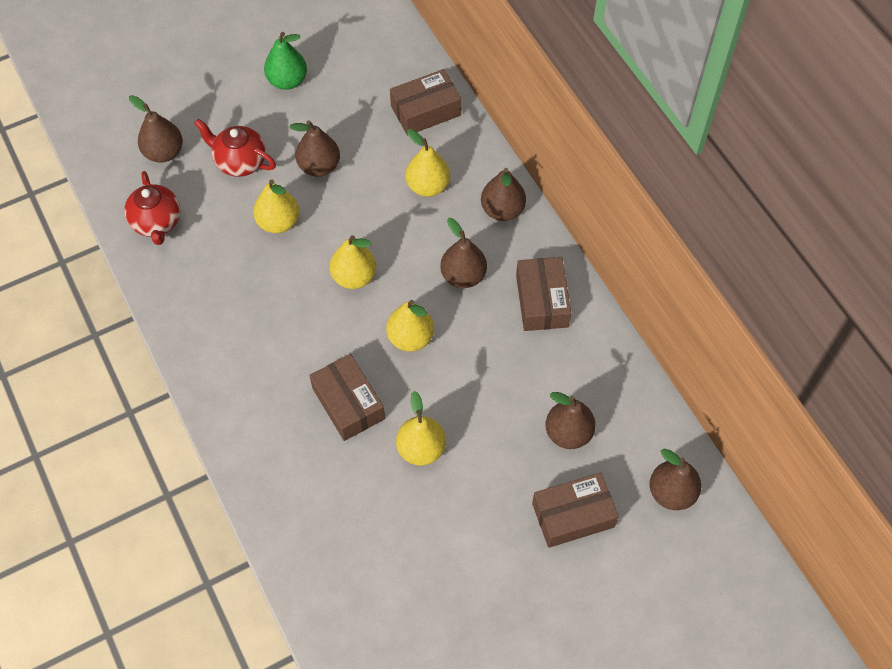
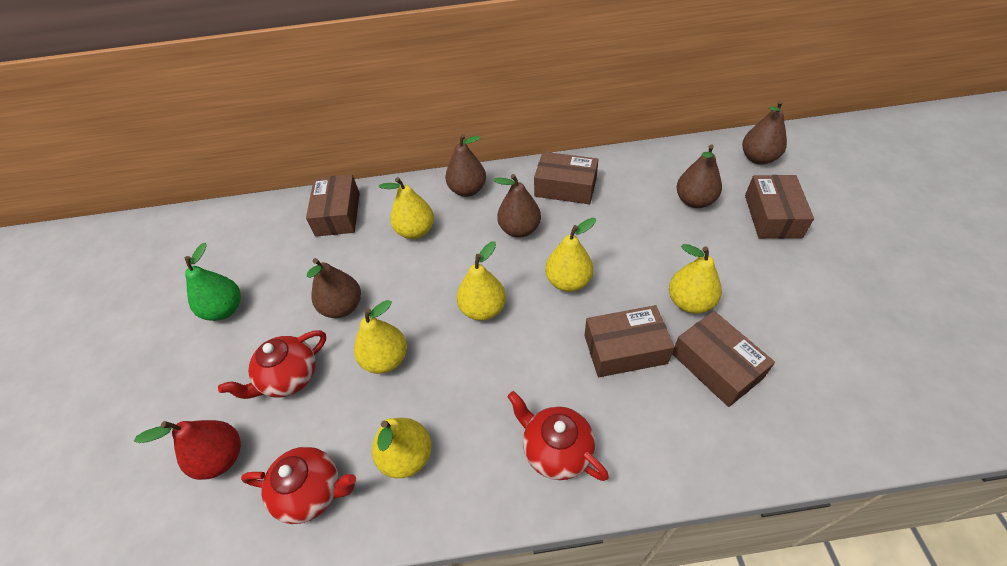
camera: 65 degrees left, 10 degrees down
(164, 152) = (221, 458): brown pear -> red pear
(201, 272) = (407, 456): none -> yellow pear
(236, 373) = (556, 450): none -> red teapot
(354, 481) = (716, 366): none -> brown box

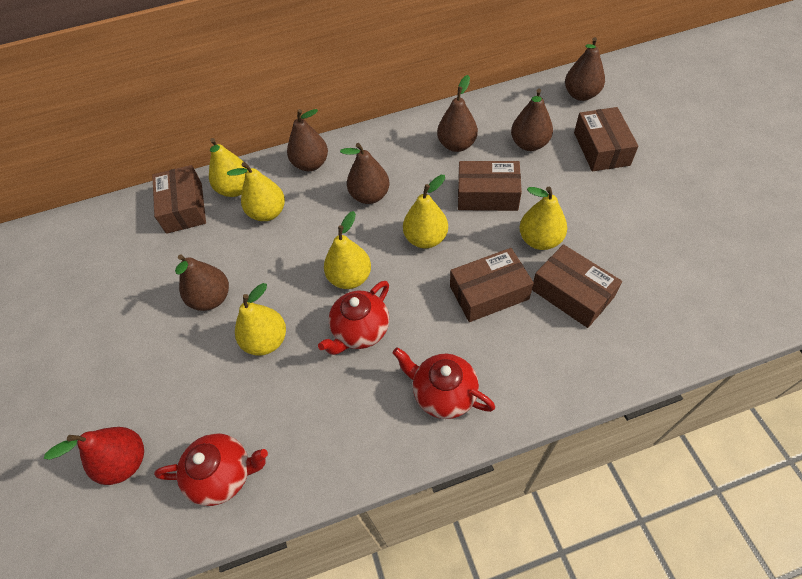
camera: 10 degrees left, 5 degrees up
(224, 309) = (90, 321): green pear -> none
(289, 378) = (175, 375): red teapot -> red teapot (360, 331)
(407, 456) = (307, 425): yellow pear -> yellow pear (236, 189)
(565, 187) = (406, 148): brown box -> brown box (487, 195)
(618, 191) = (456, 145): none -> brown pear

